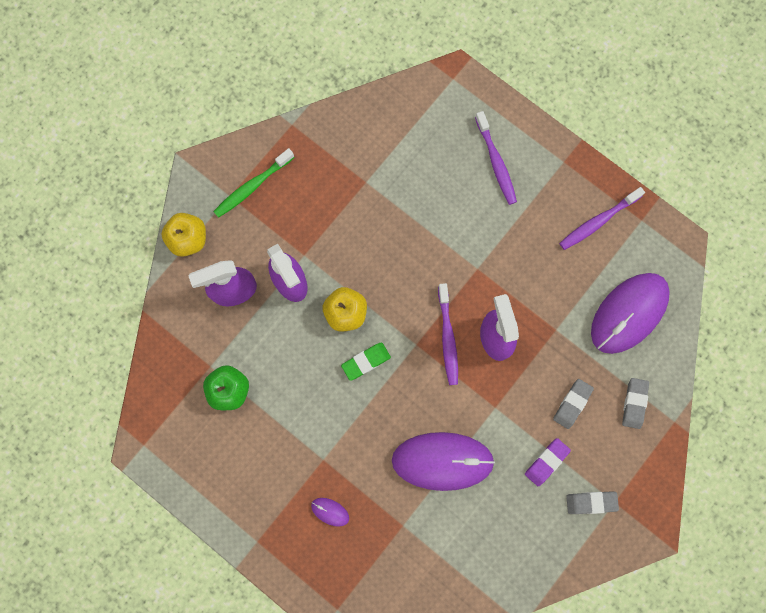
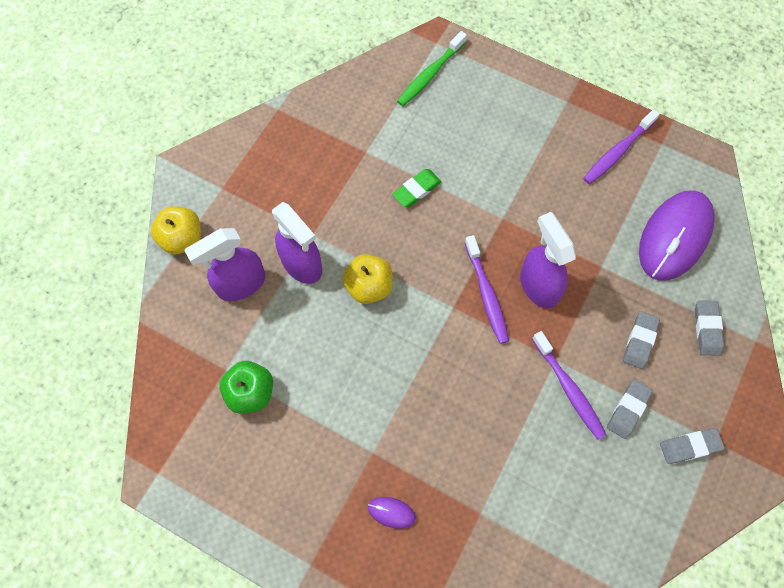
camera: 10 degrees left, 10 degrees down
(252, 186) = (245, 174): green toothbrush -> green toothbrush (430, 74)
(366, 361) = (401, 334): green eraser -> green eraser (416, 190)
(442, 461) = (510, 429): purple mouse -> none
(496, 162) = (498, 112): purple toothbrush -> purple toothbrush (568, 388)
(546, 462) = (628, 410): purple eraser -> grey eraser

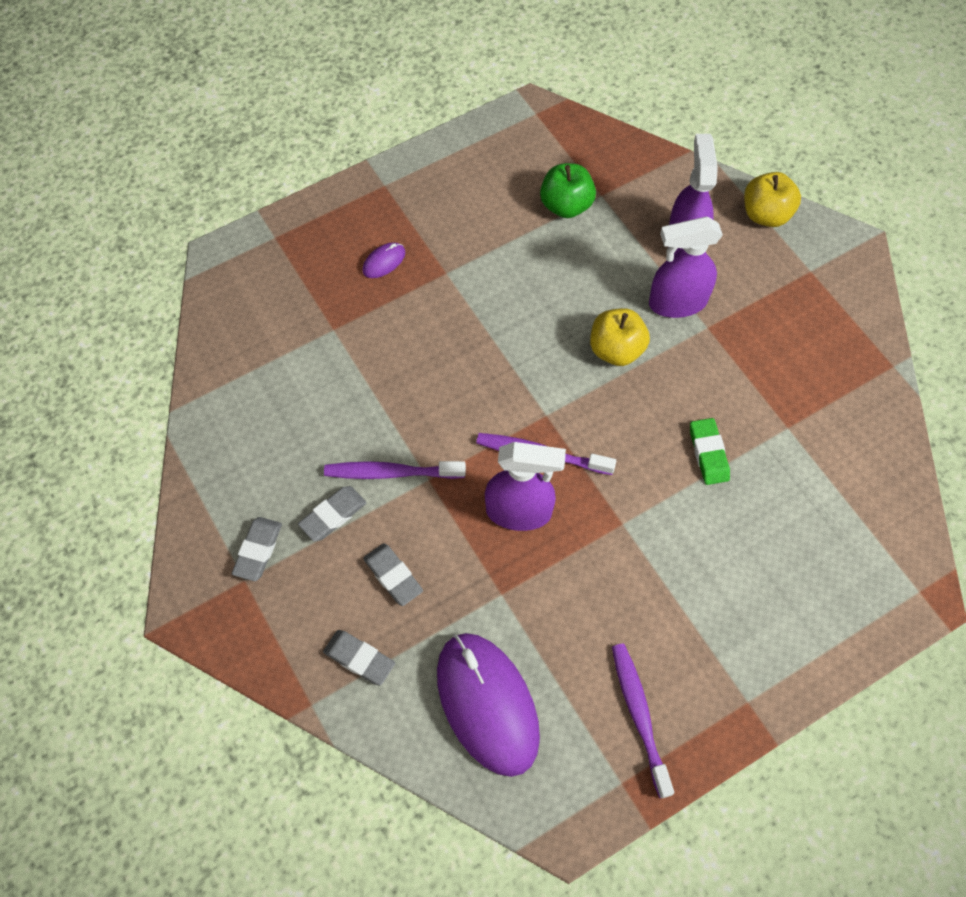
camera: 120 degrees right, 5 degrees down
(430, 74) = (870, 556): green toothbrush -> none
(628, 410) = (333, 515): grey eraser -> grey eraser turned 75 degrees clockwise

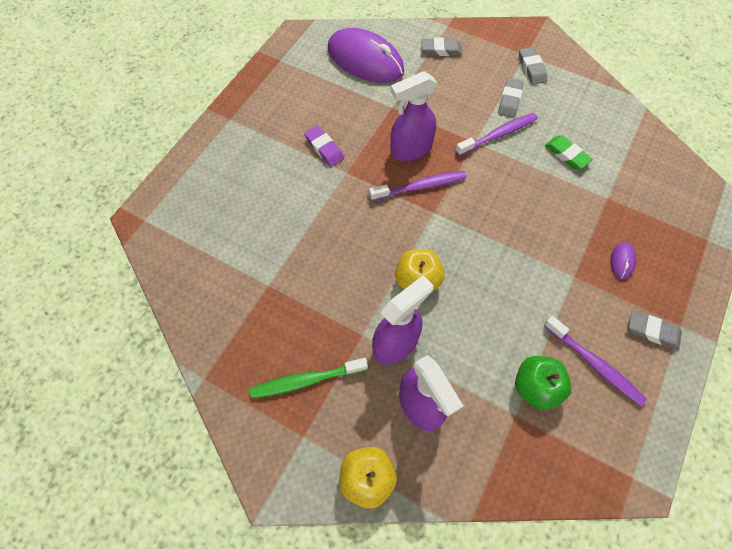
camera: 150 degrees right, 0 degrees up
(393, 576) = (454, 89): grey eraser -> grey eraser (652, 331)
(633, 575) = (324, 148): none -> purple eraser
(639, 716) = (285, 88): purple toothbrush -> purple toothbrush (594, 364)
(708, 453) = (315, 239): green eraser -> green eraser (566, 155)
(786, 314) = (307, 380): none -> green toothbrush

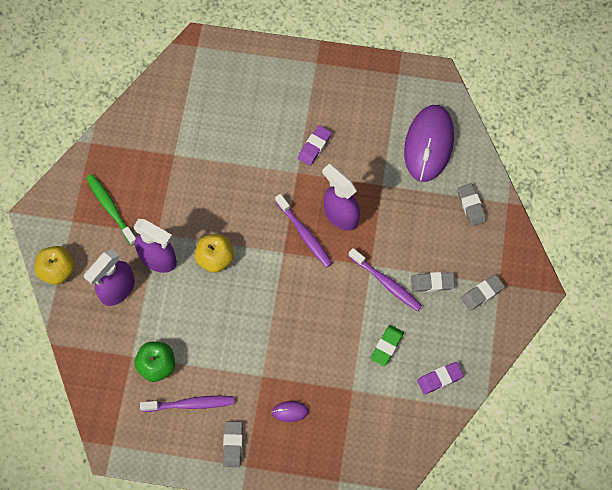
camera: 70 degrees right, 5 degrees up
(594, 364) = (190, 404): purple toothbrush -> purple toothbrush turned 120 degrees counterclockwise
(610, 124) = (439, 379): none -> purple eraser

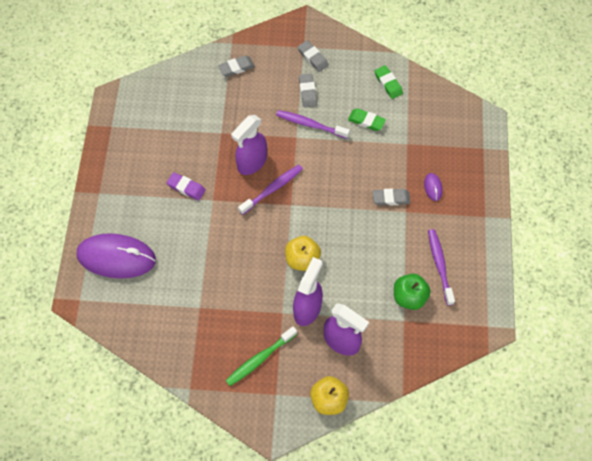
camera: 95 degrees left, 5 degrees down
(233, 444) = (468, 228): grey eraser -> grey eraser (391, 198)
(386, 282) = (311, 125): purple toothbrush -> purple toothbrush turned 105 degrees counterclockwise
(429, 144) = (180, 100): purple mouse -> purple mouse (116, 257)
(439, 379) = (388, 83): purple eraser -> green eraser

